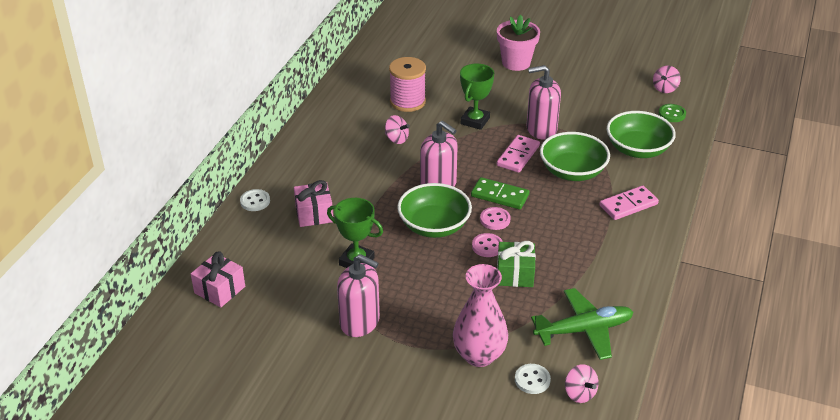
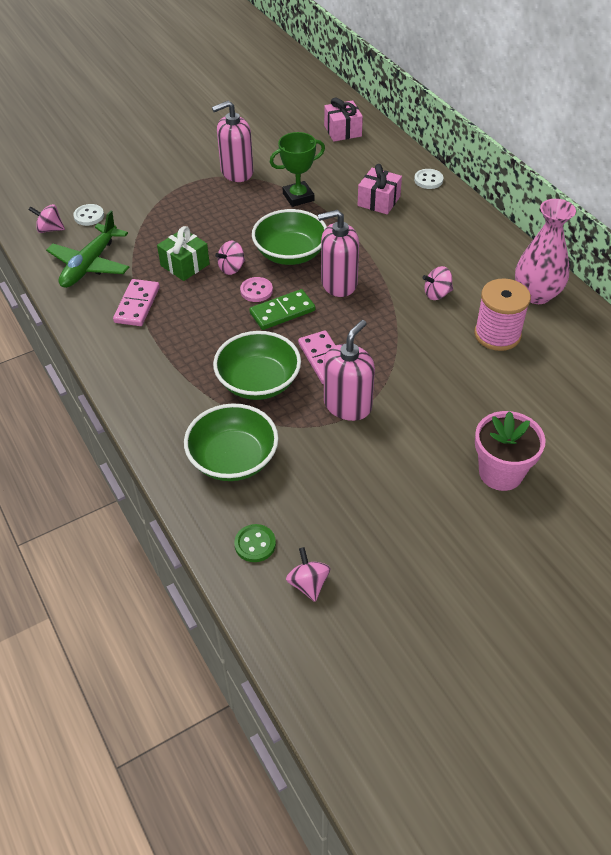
camera: 130 degrees right, 10 degrees up
(475, 121) = (413, 364): green trophy -> none
(479, 355) = (139, 205): pink vase -> pink vase (536, 294)
(487, 246) = (232, 268): pink button -> pink spinning top
(628, 205) = (170, 387): pink domino -> pink domino (137, 305)

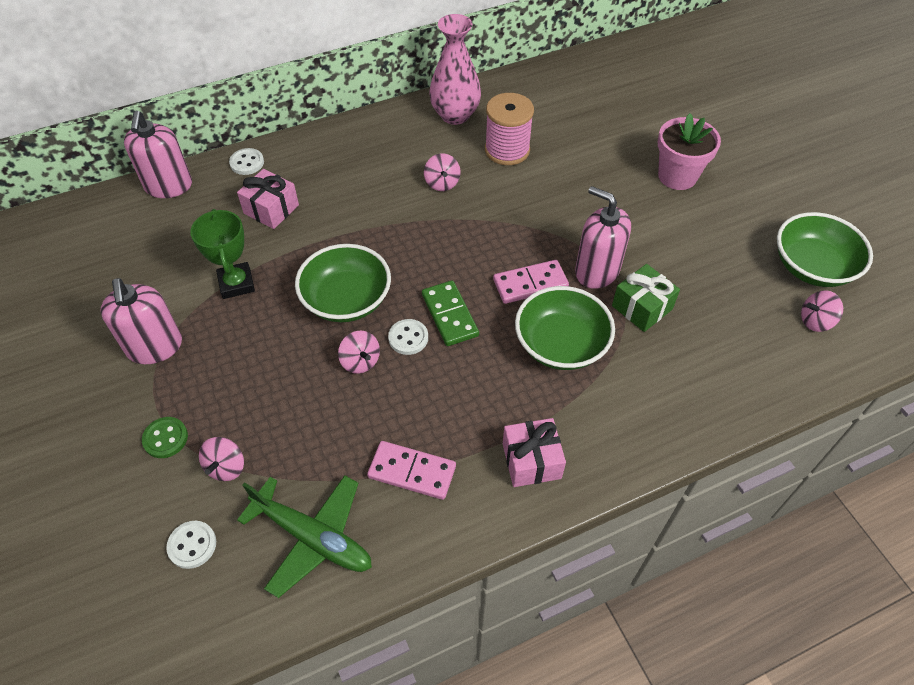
camera: 85 degrees left, 5 degrees up
(50, 229) = (208, 605): pink spinning top -> pink spinning top (226, 467)
(185, 265) = (342, 414): green gift -> green gift (642, 307)
(233, 459) = (672, 373): green bowl -> green bowl (812, 267)
(255, 544) = (778, 360): green button -> green button (165, 438)
(256, 291) = (408, 338): pink button -> white button
(338, 283) = (410, 260): pink soap dispenser -> pink soap dispenser (168, 186)
(343, 131) = (110, 226): pink gift -> pink gift (531, 461)

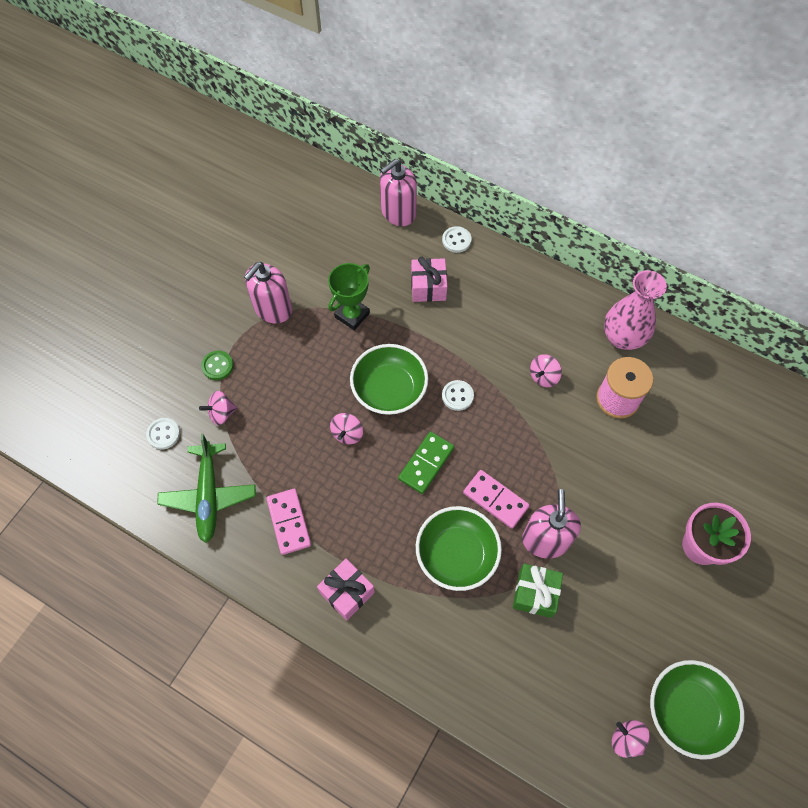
camera: 55 degrees right, 10 degrees up
(408, 338) = (387, 450): white button -> white button (457, 396)

